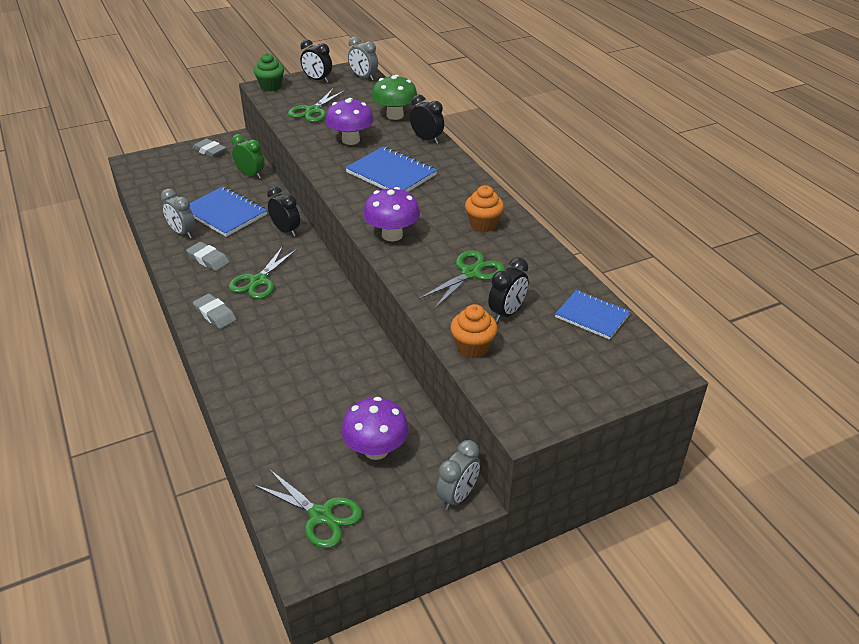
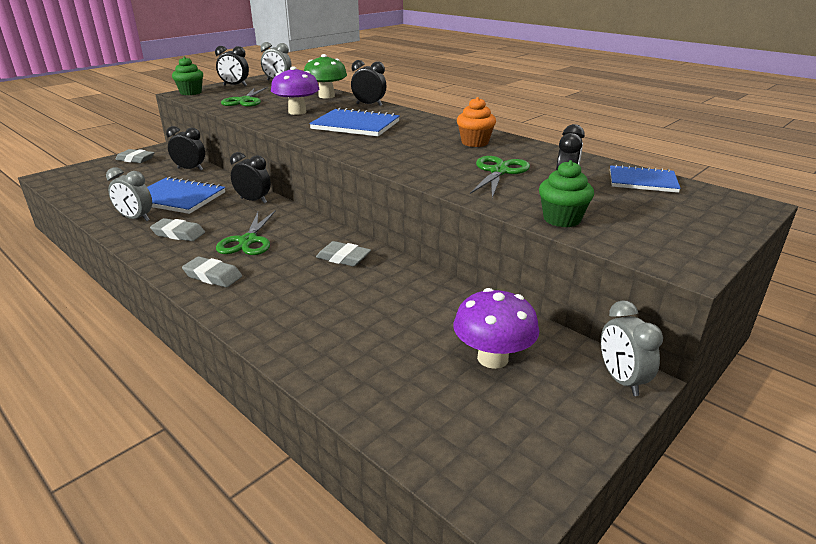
camera: 20 degrees left, 10 degrees down
(251, 175) = (190, 169): green clock -> black clock
(321, 515) = (484, 445): green scissors -> none
(324, 319) = (343, 258): none -> grey eraser
(392, 235) = (395, 159): purple mushroom -> none
(458, 496) = (621, 380): grey clock -> grey clock turned 150 degrees clockwise
(472, 347) = (562, 219): orange cupcake -> green cupcake

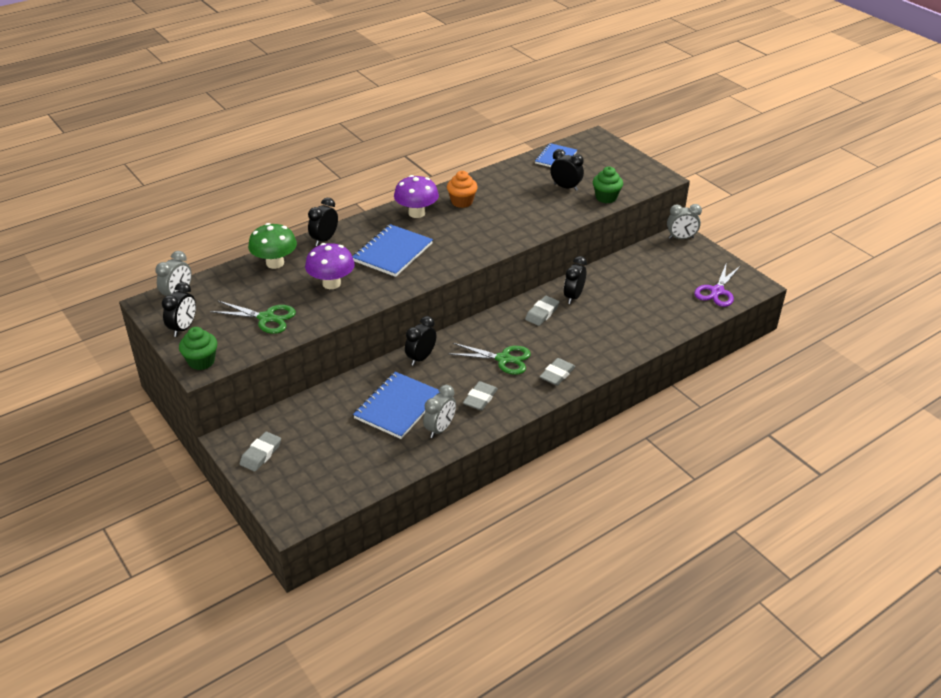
camera: 80 degrees left, 10 degrees up
(190, 169) = (316, 405): black clock -> black clock (573, 297)
(457, 435) = (717, 291): none -> purple scissors
(492, 358) = (661, 271): purple mushroom -> purple mushroom (416, 213)
(499, 172) = (526, 203): green scissors -> none

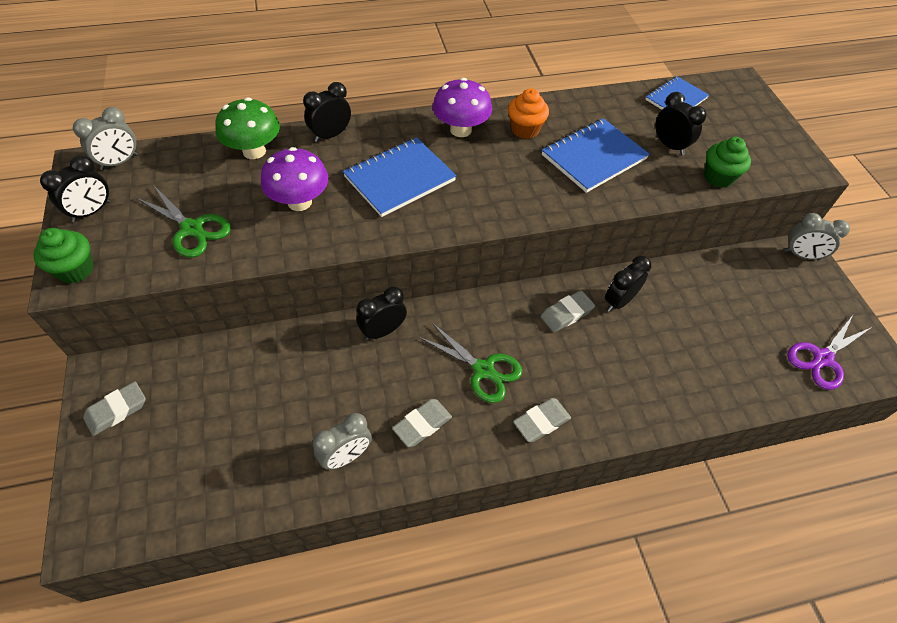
camera: 20 degrees right, 15 degrees up
(398, 407) = (314, 398): blue notebook -> blue notebook (593, 157)

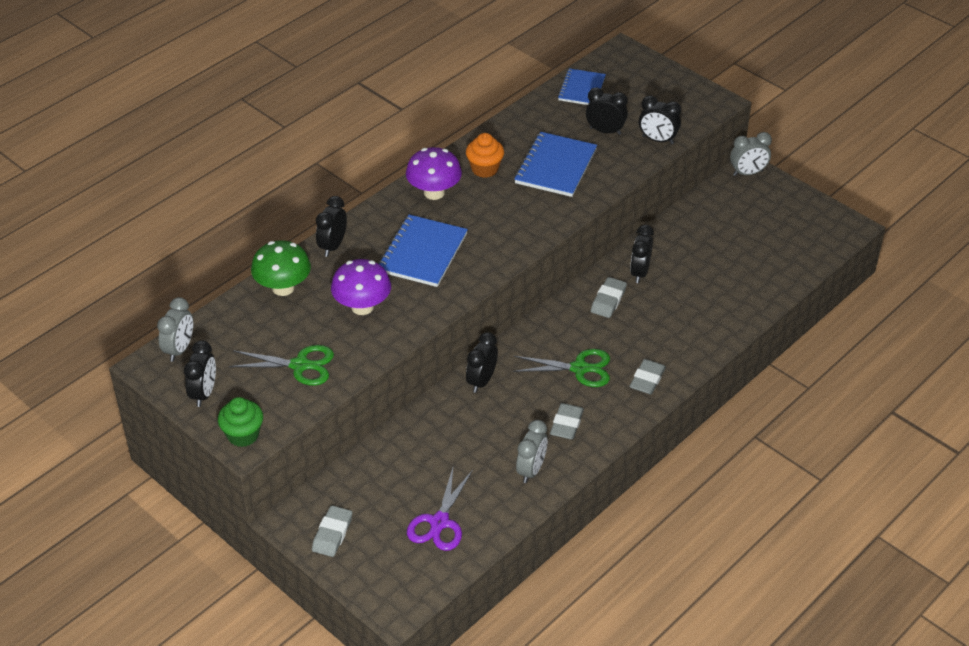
camera: 30 degrees left, 10 degrees down
(718, 177) = (657, 140): green cupcake -> black clock
(822, 358) = (806, 242): purple scissors -> purple scissors (439, 522)

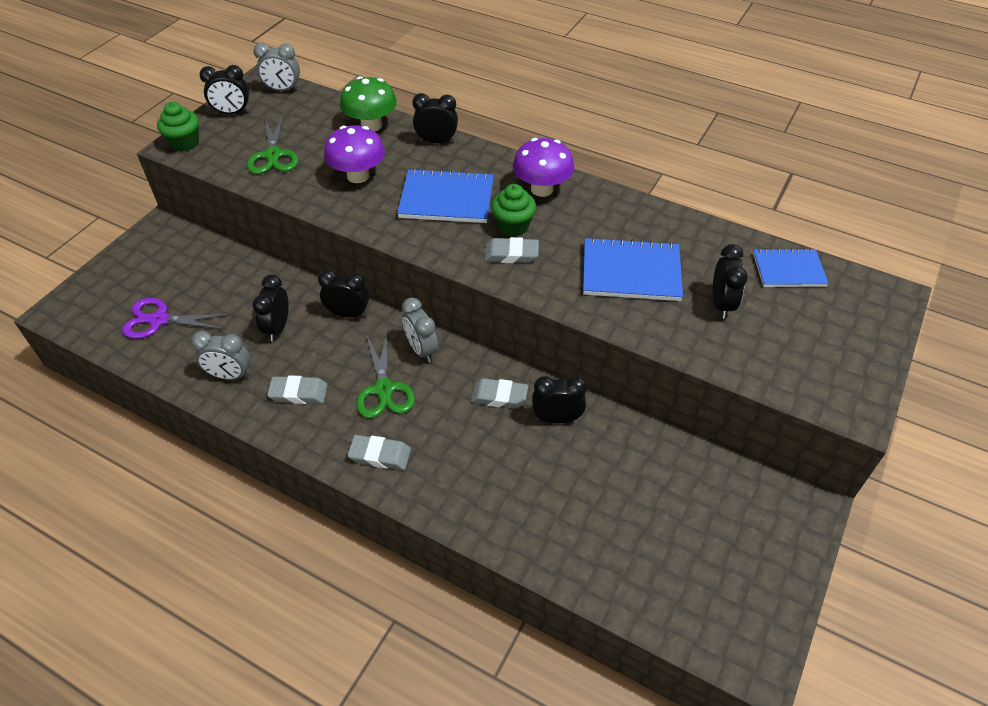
camera: 75 degrees right, 5 degrees up
(332, 534) = (146, 254): grey eraser -> grey eraser (511, 254)
(476, 219) = (513, 226): none -> green cupcake
(484, 169) = (598, 217): orange cupcake -> none
(657, 140) = (734, 358): black clock -> black clock (277, 328)
(748, 173) = (803, 508): grey clock -> grey clock (422, 350)

